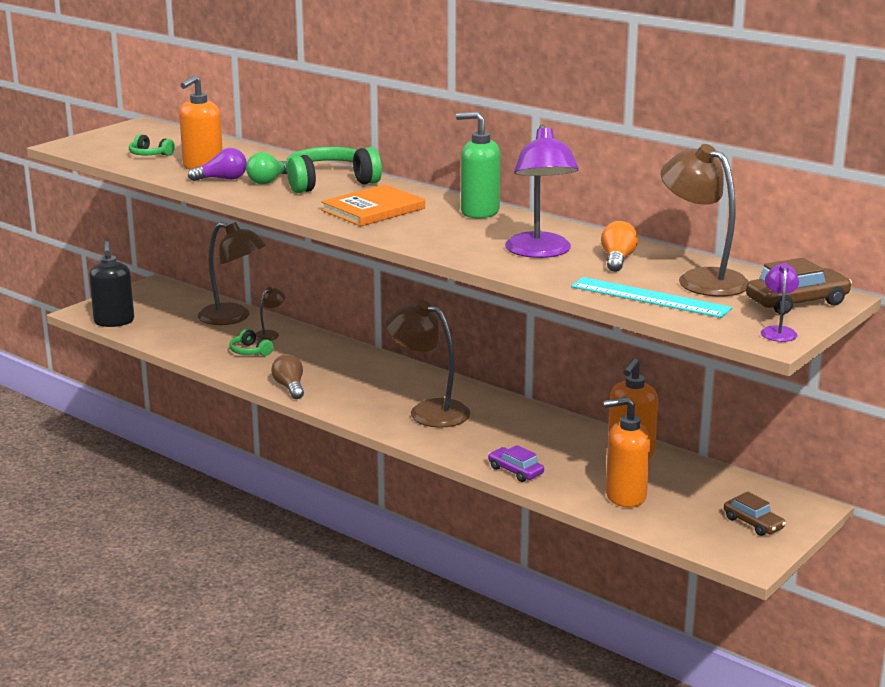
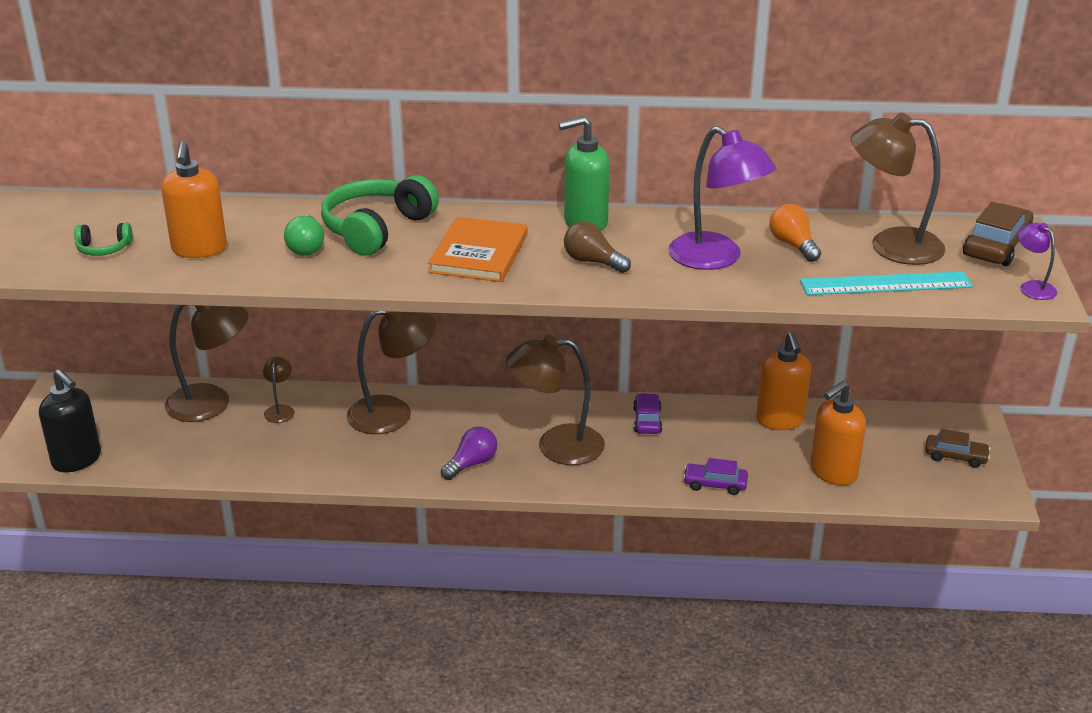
camera: 35 degrees left, 10 degrees up
(222, 179) = (250, 261): purple light bulb -> purple light bulb (472, 464)
(250, 351) = (286, 441): green headphones -> none
(290, 387) = (386, 472): brown light bulb -> brown light bulb (592, 262)
(341, 358) = (393, 412): none -> brown lamp
(520, 418) = (647, 420): none -> purple car

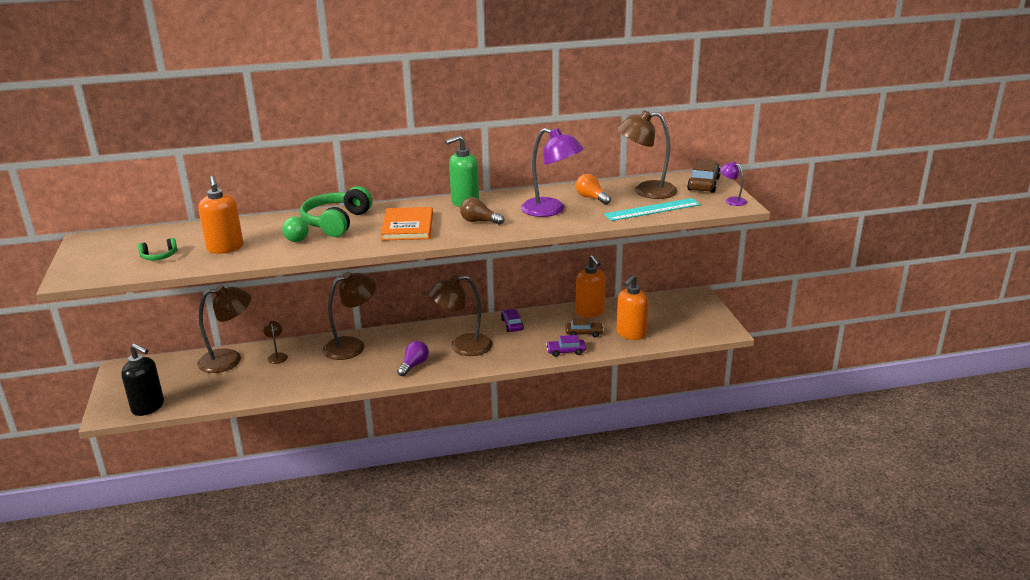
camera: 15 degrees left, 5 degrees down
(955, 456) = (695, 314): brown car -> brown car (584, 333)

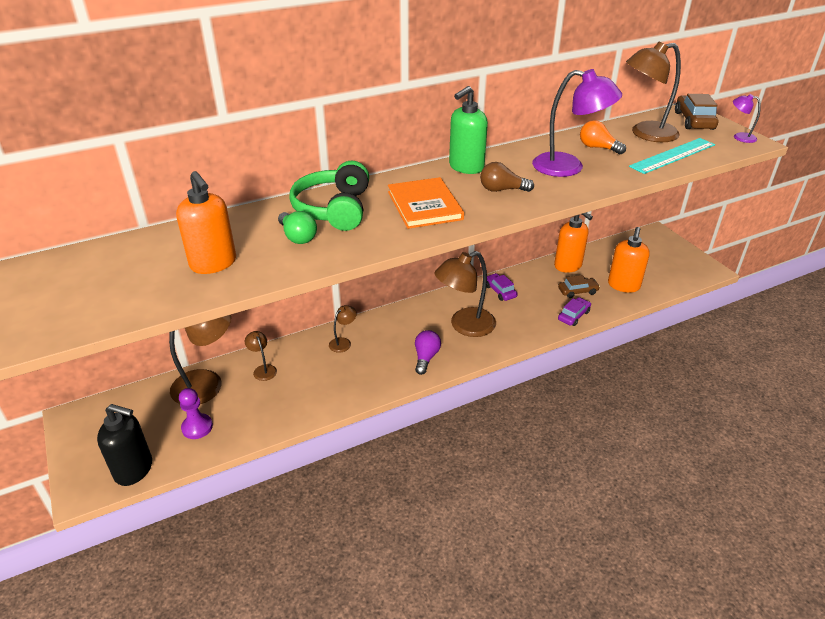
camera: 15 degrees left, 10 degrees up
(159, 256) = (128, 288): green headphones -> none
(206, 387) = (197, 427): none -> purple pawn
(352, 345) = (343, 342): brown lamp -> brown lamp, size x0.48
(566, 351) = (573, 316): purple car -> purple car turned 150 degrees clockwise

